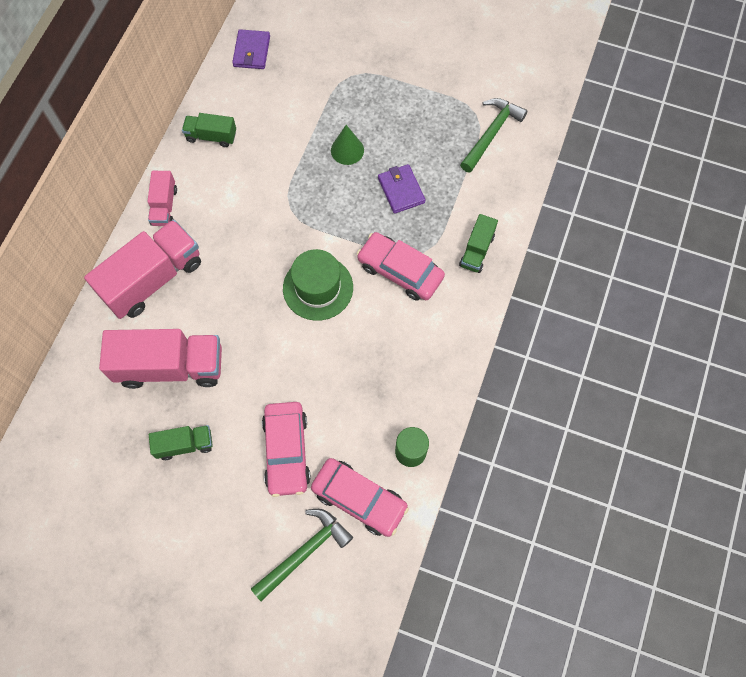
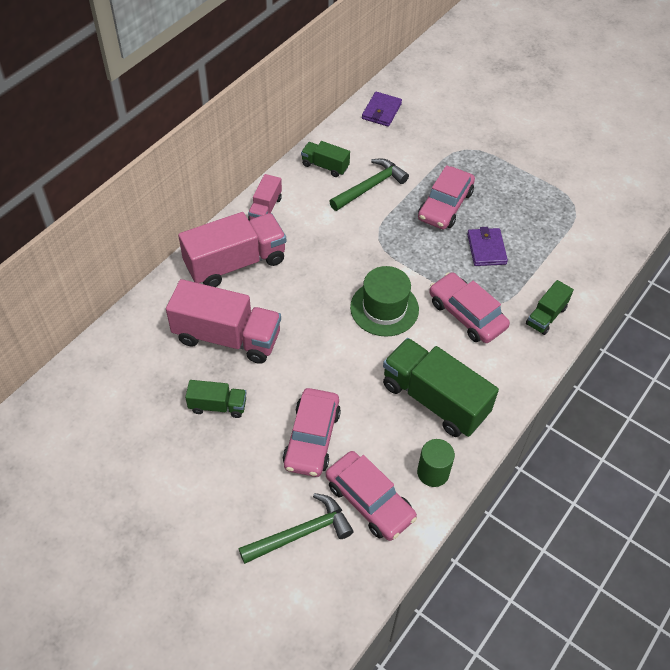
camera: 15 degrees right, 15 degrees down
(347, 150) = (445, 205): green cone -> pink car
(392, 374) = (434, 399): none -> green truck
(491, 134) = (585, 224): green hammer -> green hammer (370, 187)

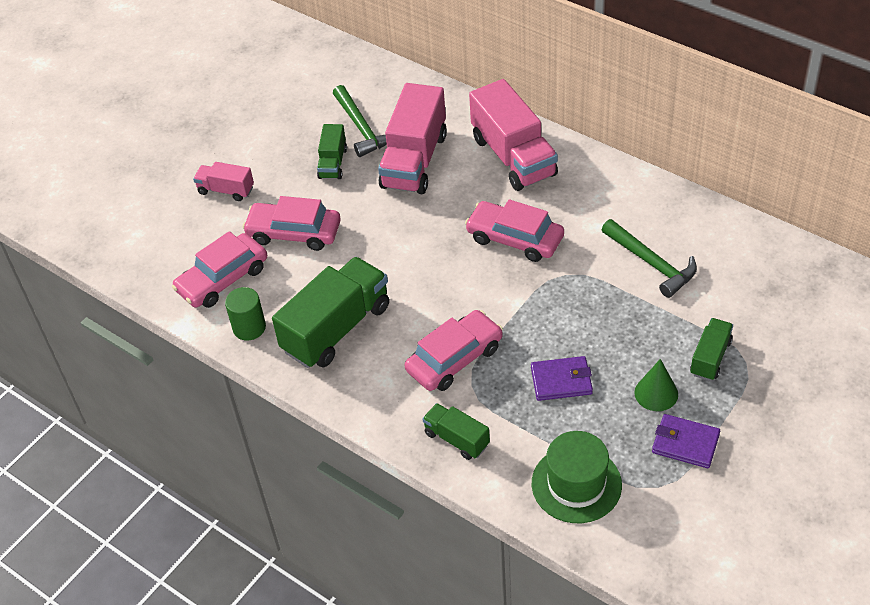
camera: 95 degrees right, 5 degrees down
(265, 209) = (597, 172): pink truck -> pink truck (226, 190)
(300, 533) = (195, 232): green hammer -> green hammer (362, 128)
(325, 166) = (680, 219): green truck -> green truck (710, 358)
(381, 111) = (799, 270): purple wallet -> purple wallet (685, 443)
(384, 308) = (459, 283): green hat -> green hat (576, 484)
(445, 205) = (632, 339): pink car -> pink car (515, 238)
(495, 197) = (656, 393): none -> green cone

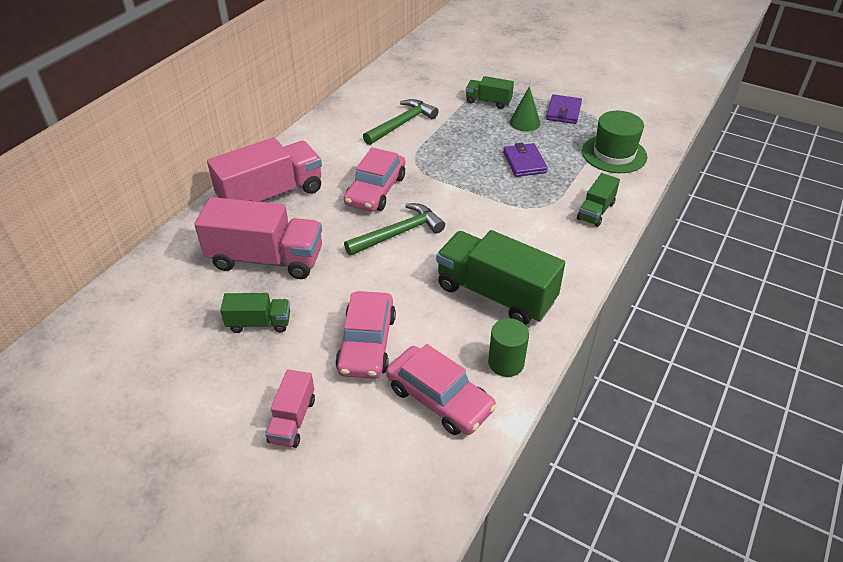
camera: 100 degrees left, 5 degrees down
(362, 128) = (205, 304): green hammer -> green hammer (398, 233)
(454, 359) = (515, 217): pink car -> none

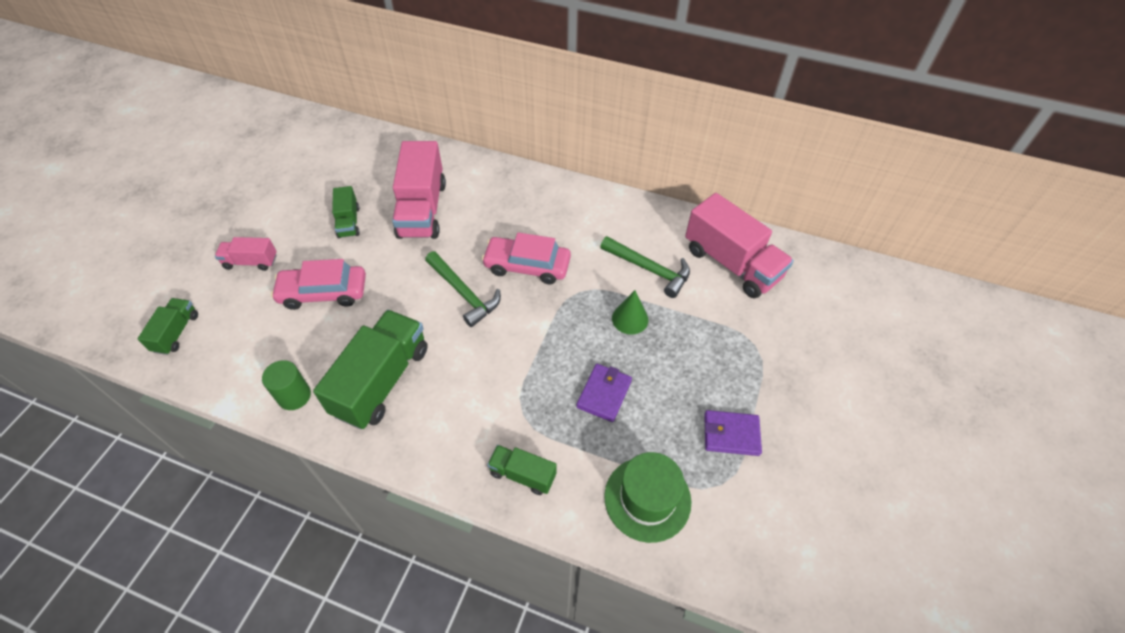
camera: 80 degrees right, 10 degrees up
(271, 195) = (507, 194): pink truck -> pink truck (731, 263)
(439, 398) = (260, 350): pink car -> none
(488, 101) = (725, 347): green truck -> green truck (176, 333)
(524, 162) = (604, 394): purple wallet -> purple wallet turned 45 degrees counterclockwise
(525, 122) = (690, 390): green cone -> green cone (630, 319)

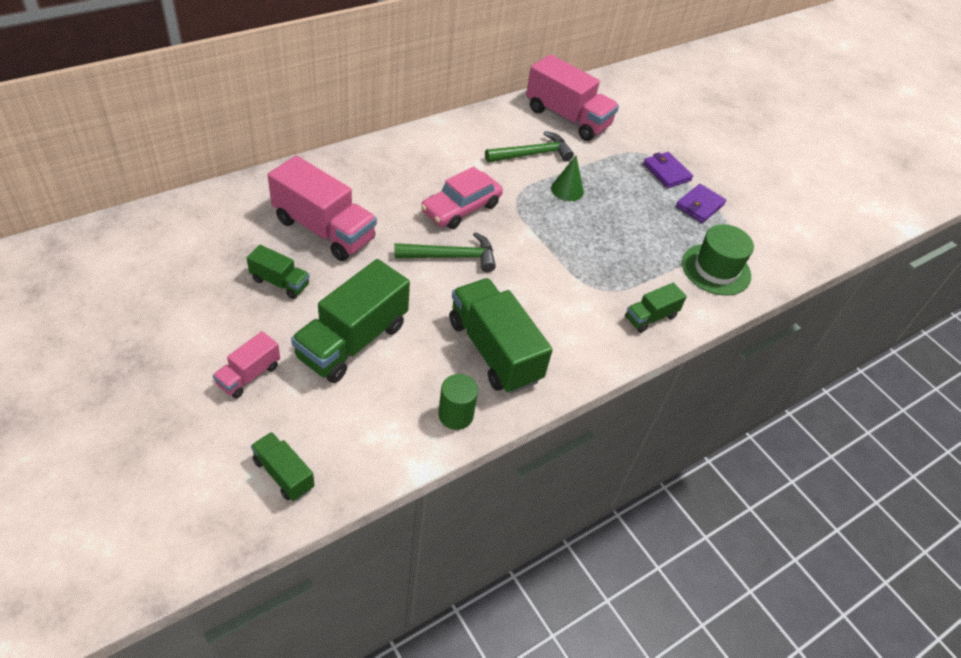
camera: 60 degrees left, 5 degrees down
(323, 292) = (352, 341): pink car -> green truck
(604, 394) = (619, 240): purple wallet -> purple wallet (666, 172)
(731, 263) = (567, 118): pink truck -> pink truck turned 45 degrees clockwise

